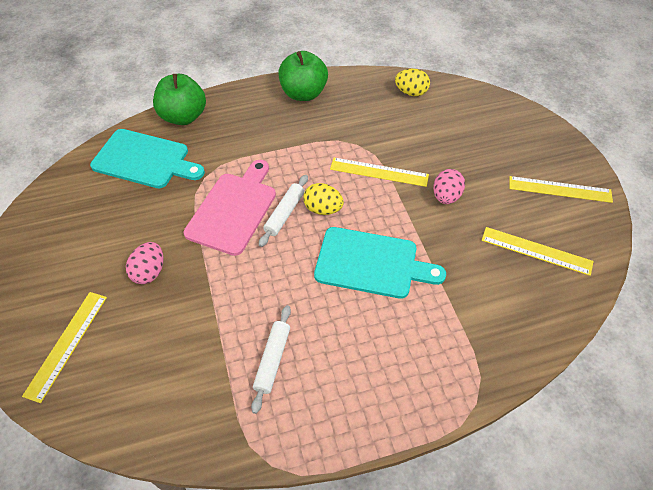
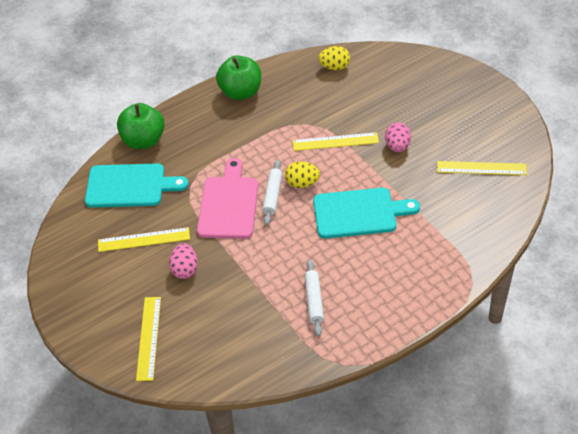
camera: 15 degrees left, 5 degrees down
(560, 189) = (485, 116): yellow ruler -> yellow ruler (144, 239)

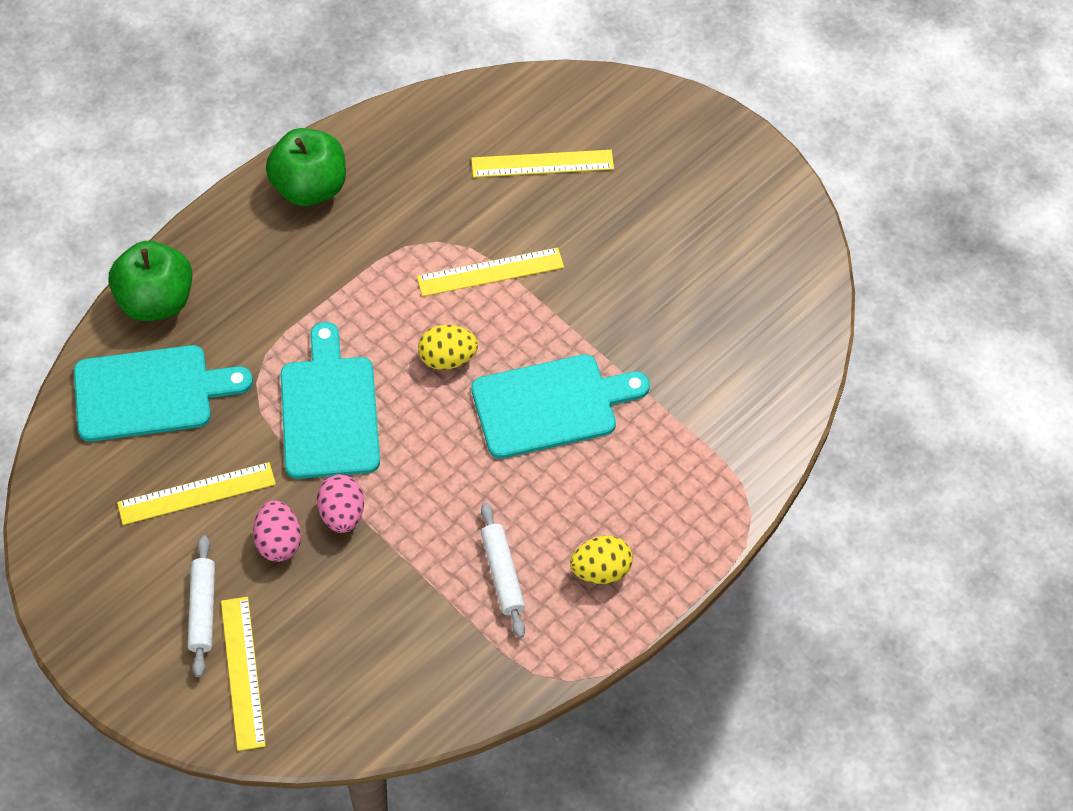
camera: 15 degrees left, 10 degrees up
(229, 204) = (329, 411): pink cutting board -> turquoise cutting board
(272, 196) = (401, 387): white rolling pin -> white rolling pin (202, 610)
(334, 67) = (465, 122): yellow egg -> yellow egg (600, 570)
(397, 146) = (596, 272): pink egg -> pink egg (342, 514)
(481, 168) = (739, 300): yellow ruler -> yellow ruler (542, 163)

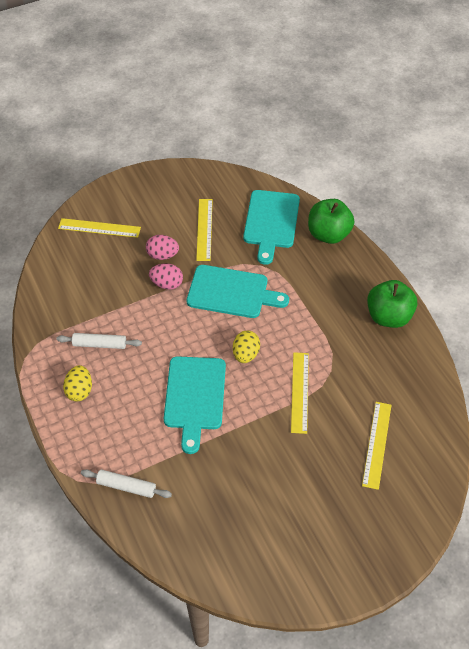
camera: 110 degrees right, 5 degrees down
(202, 610) = (139, 220): white rolling pin -> white rolling pin (126, 486)

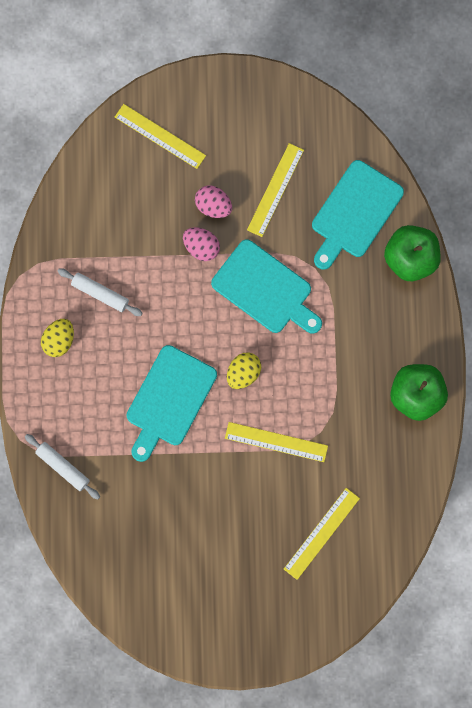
camera: 25 degrees right, 25 degrees up
(299, 392) = (276, 442): yellow ruler -> yellow ruler turned 75 degrees clockwise

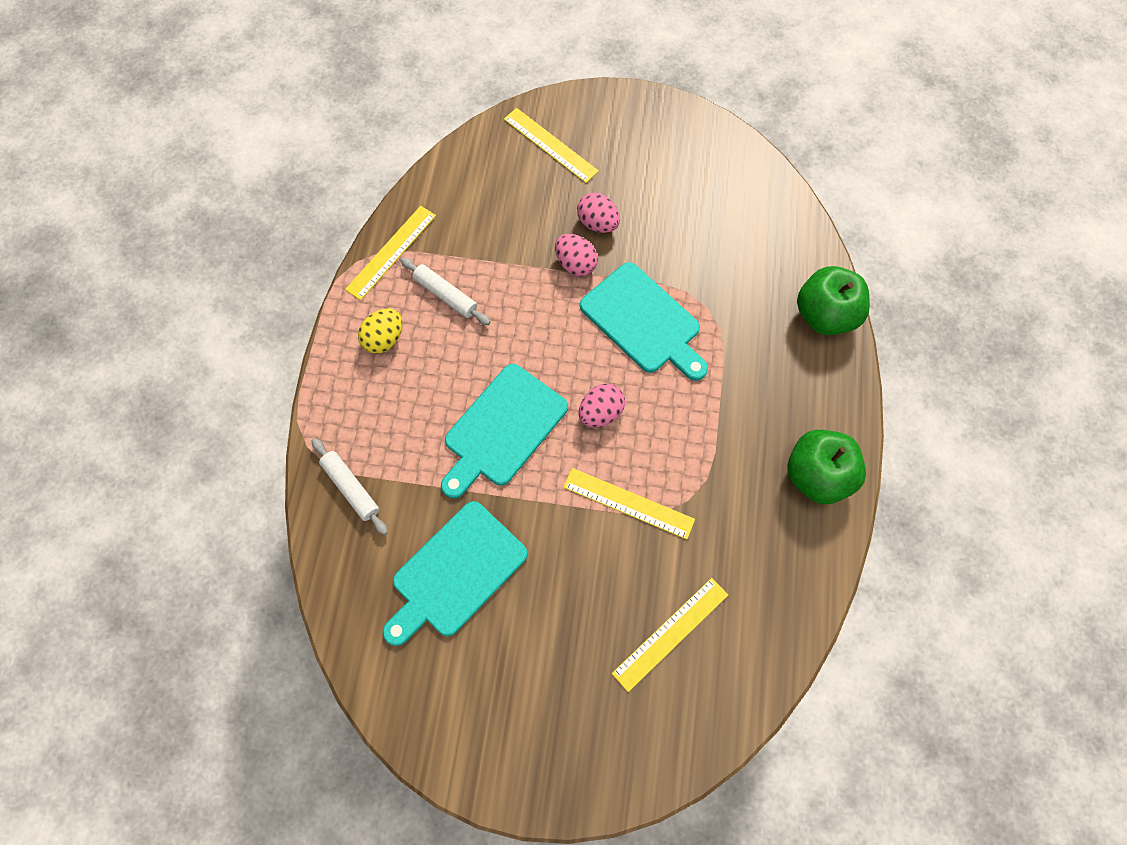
camera: 10 degrees right, 10 degrees down
(243, 373) = (600, 413): yellow egg -> pink egg
(275, 190) = (672, 217): yellow ruler -> yellow ruler (391, 252)
(354, 213) = (762, 255): turquoise cutting board -> turquoise cutting board (455, 572)

